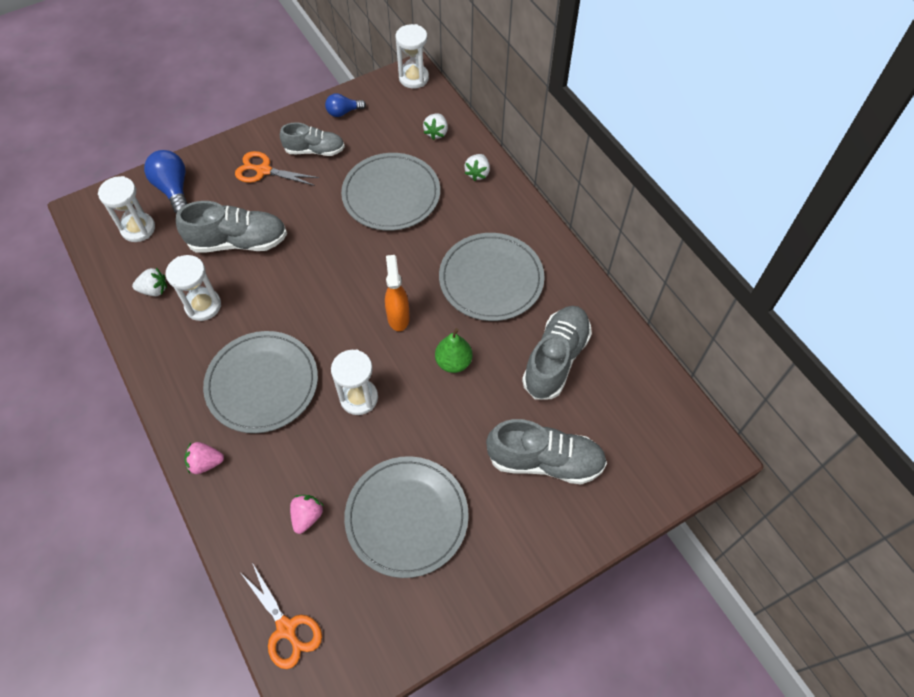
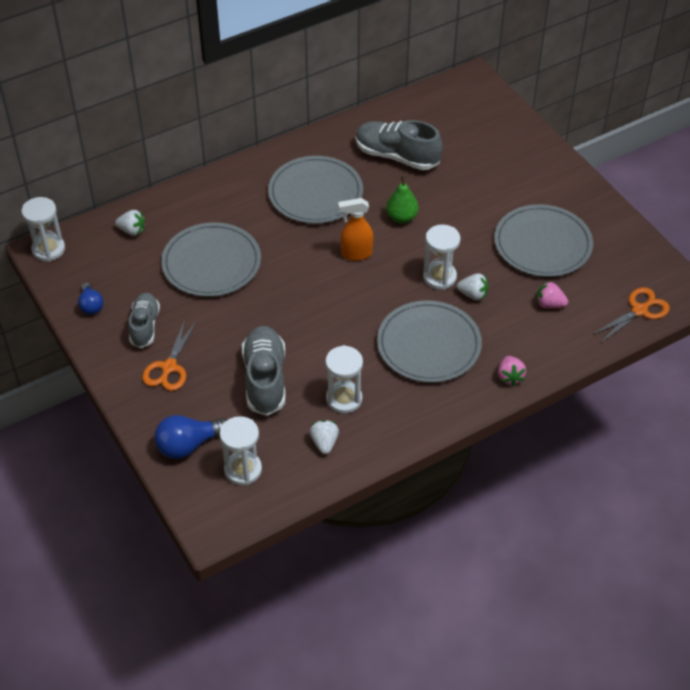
camera: 90 degrees left, 10 degrees down
(477, 173) = (190, 201): white strawberry -> white strawberry (473, 294)
(545, 461) = (487, 166): grey shoe -> none

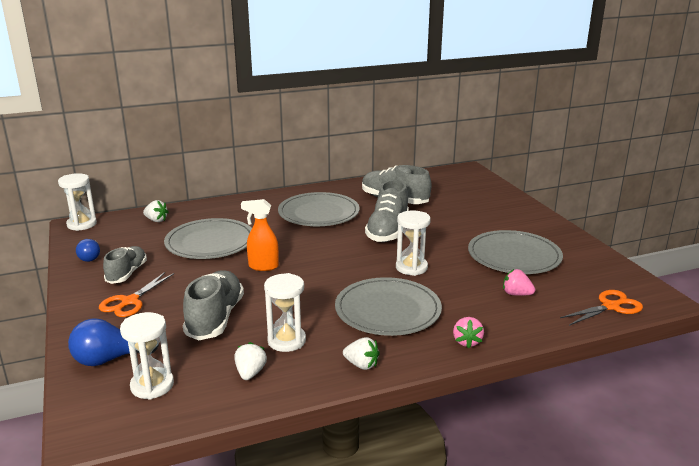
camera: 10 degrees right, 25 degrees down
(356, 254) = (339, 248): orange spray bottle -> orange spray bottle (263, 266)
(401, 217) = (387, 231): green pear -> grey shoe
(473, 294) = (441, 281): white strawberry -> white strawberry (361, 365)

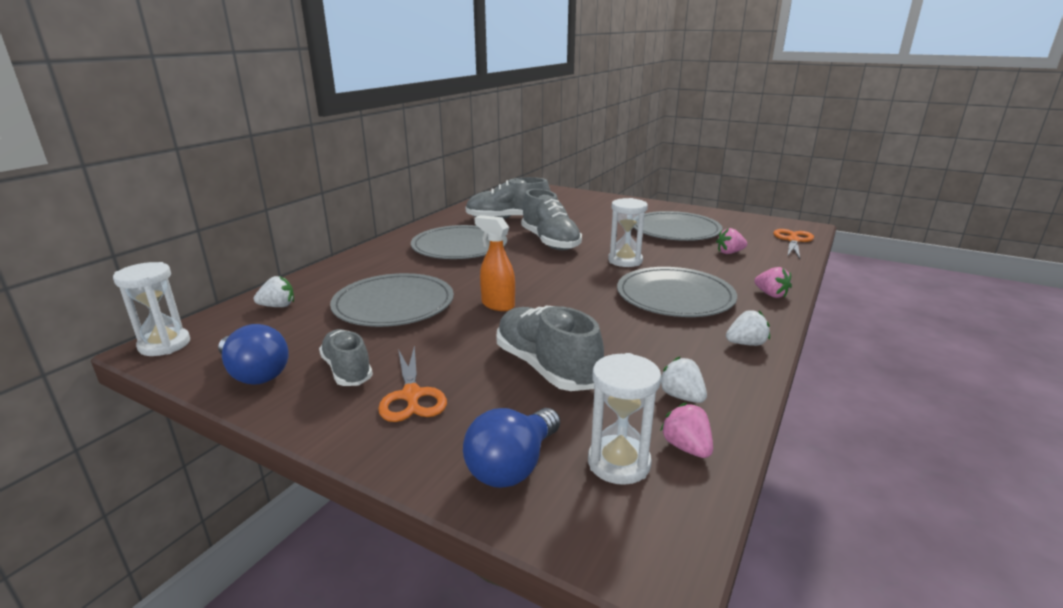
camera: 40 degrees left, 0 degrees up
(90, 257) = (255, 374): blue light bulb -> blue light bulb, size x1.60
(196, 398) = (686, 447): none -> pink strawberry
(263, 266) = (497, 305): orange spray bottle -> orange spray bottle turned 75 degrees clockwise
(286, 341) = (652, 354): white hourglass -> none

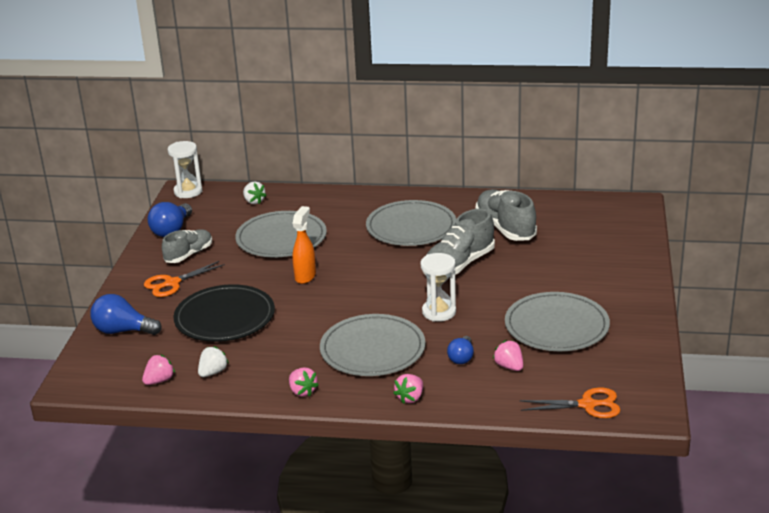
camera: 70 degrees right, 5 degrees up
(546, 367) = (225, 317): grey shoe -> black plate
(619, 463) = (137, 361): white hourglass -> none
(708, 265) = (461, 358): none -> blue light bulb
(746, 344) = (302, 391): white strawberry -> pink strawberry

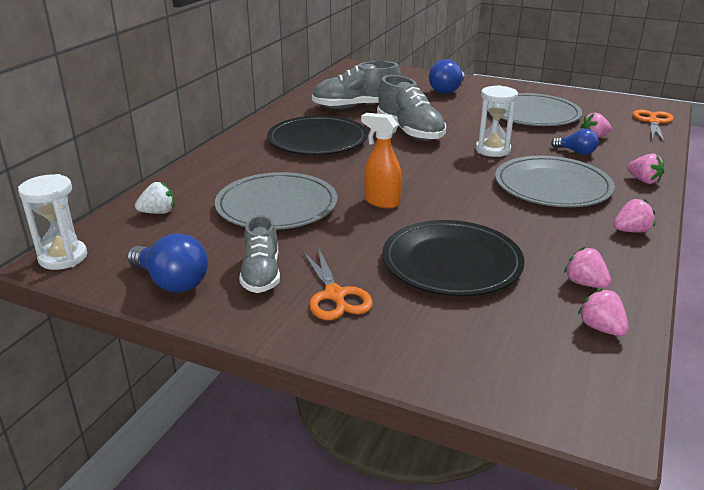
camera: 75 degrees left, 0 degrees up
(123, 331) = (453, 353): blue light bulb -> blue light bulb (447, 90)
(189, 255) = (261, 274): grey shoe -> grey shoe turned 150 degrees counterclockwise
(213, 372) = (585, 283): white strawberry -> pink strawberry
(411, 227) = (317, 140): grey plate -> black plate

